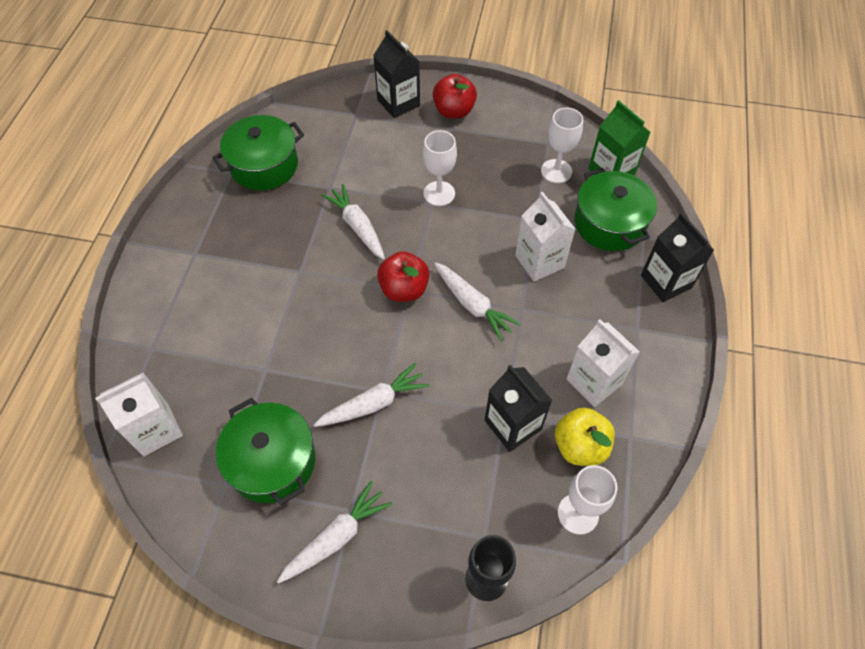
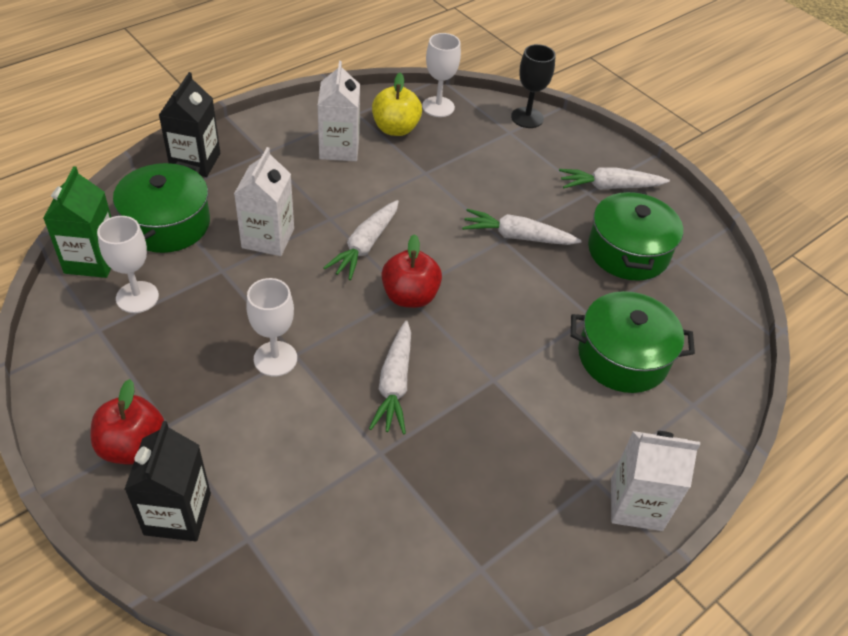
camera: 145 degrees left, 10 degrees down
(156, 429) = (718, 332): white carton -> white carton (636, 504)
(264, 165) = (432, 546): green pot -> green pot (622, 357)
(473, 305) = (365, 246): white carrot -> white carrot turned 150 degrees counterclockwise
(513, 425) = (427, 164): black carton -> none

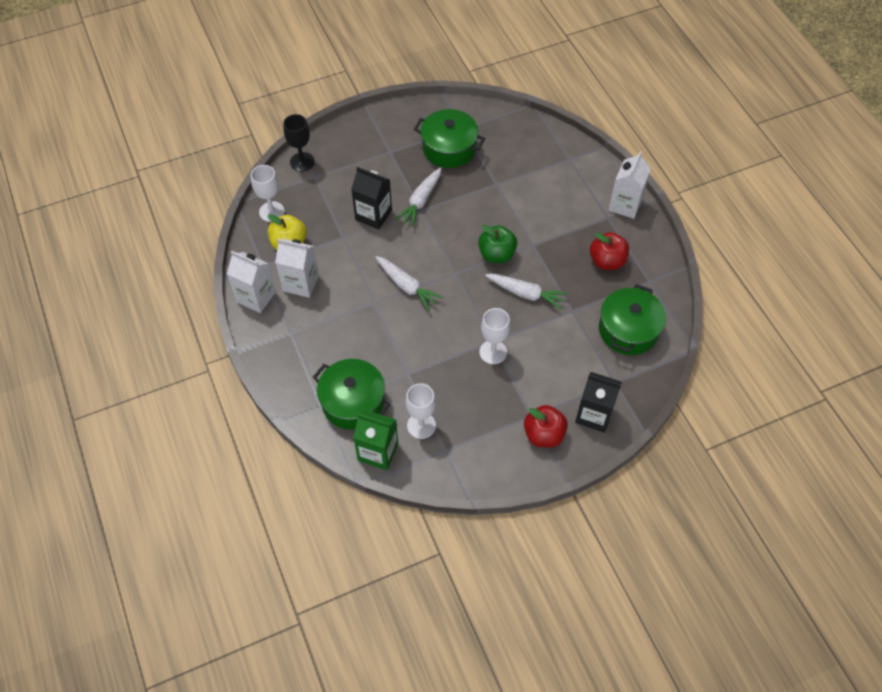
camera: 70 degrees left, 10 degrees up
(195, 162) = (288, 378): black carton -> black carton (373, 215)
(268, 238) = (384, 341): white carton -> white carton (256, 297)
(410, 296) = (458, 271): red apple -> red apple (607, 261)
(456, 336) = (496, 254): none -> green apple
(609, 187) = (388, 138): white carrot -> none
(622, 357) = (530, 179): green pot -> green pot (628, 330)

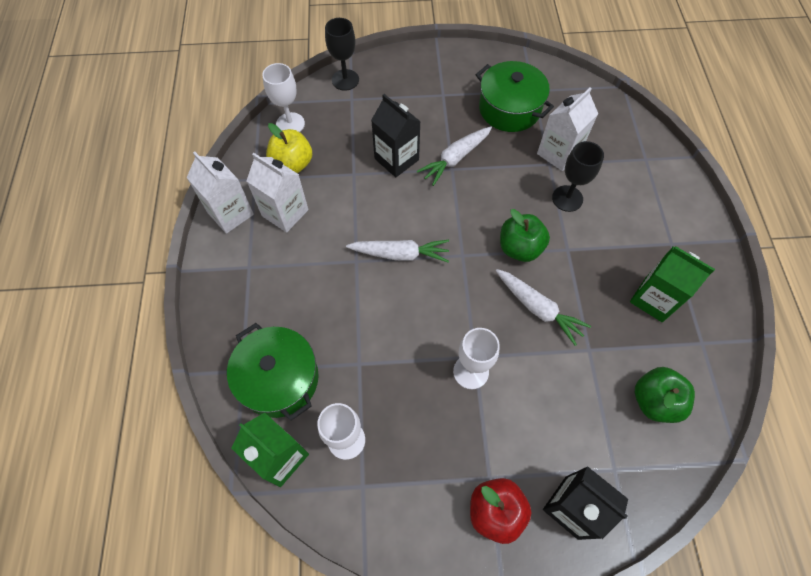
camera: 20 degrees right, 5 degrees up
(407, 286) = (400, 254): white carrot -> white carrot turned 60 degrees counterclockwise
(519, 206) = (567, 198): none -> black goblet
(607, 261) = (654, 299): red apple -> green carton
(625, 205) = (698, 234): white carton -> white carton (558, 153)
(628, 330) = (654, 401): green pot -> green apple

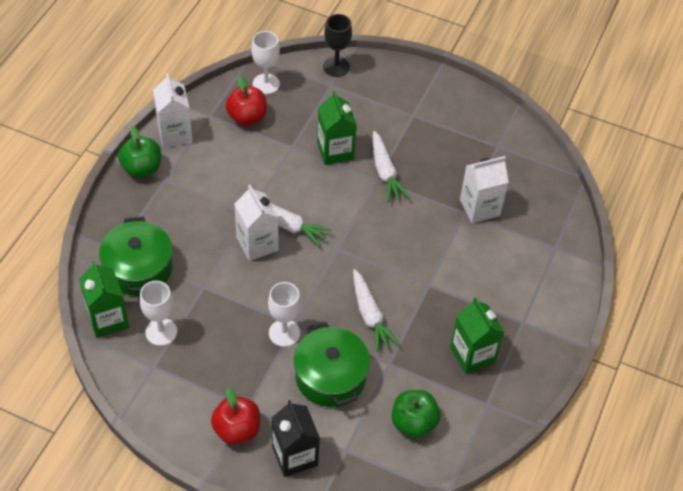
camera: 25 degrees right, 10 degrees down
(285, 213) = (217, 152): white carton -> white carton (257, 244)
(292, 164) = (247, 117): yellow apple -> red apple
(396, 159) = (335, 151): black carton -> green carton
(455, 159) = (385, 172): white carrot -> white carrot turned 90 degrees counterclockwise
(509, 109) = (464, 152): green pot -> green pot (330, 376)
(519, 248) = (389, 265): green apple -> green apple (142, 168)
(567, 198) = (459, 246): black goblet -> none

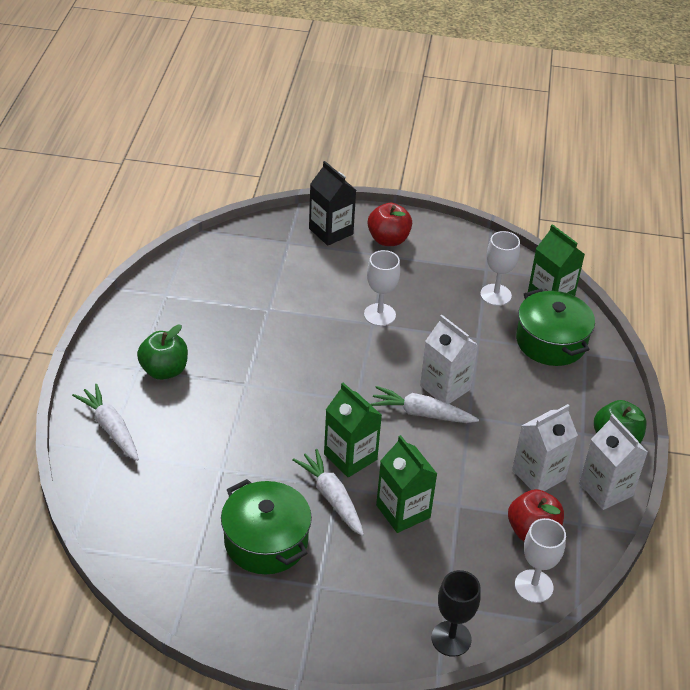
camera: 165 degrees right, 10 degrees down
(330, 376) = (321, 289): green pot -> green pot (266, 541)
(370, 316) = (300, 344): white carrot -> white carrot (110, 428)
(413, 423) = (233, 269): green apple -> green apple (164, 370)
(472, 354) = (187, 330): green carton -> green carton (350, 457)
(479, 207) = (204, 479): white carton -> white carton (538, 474)

